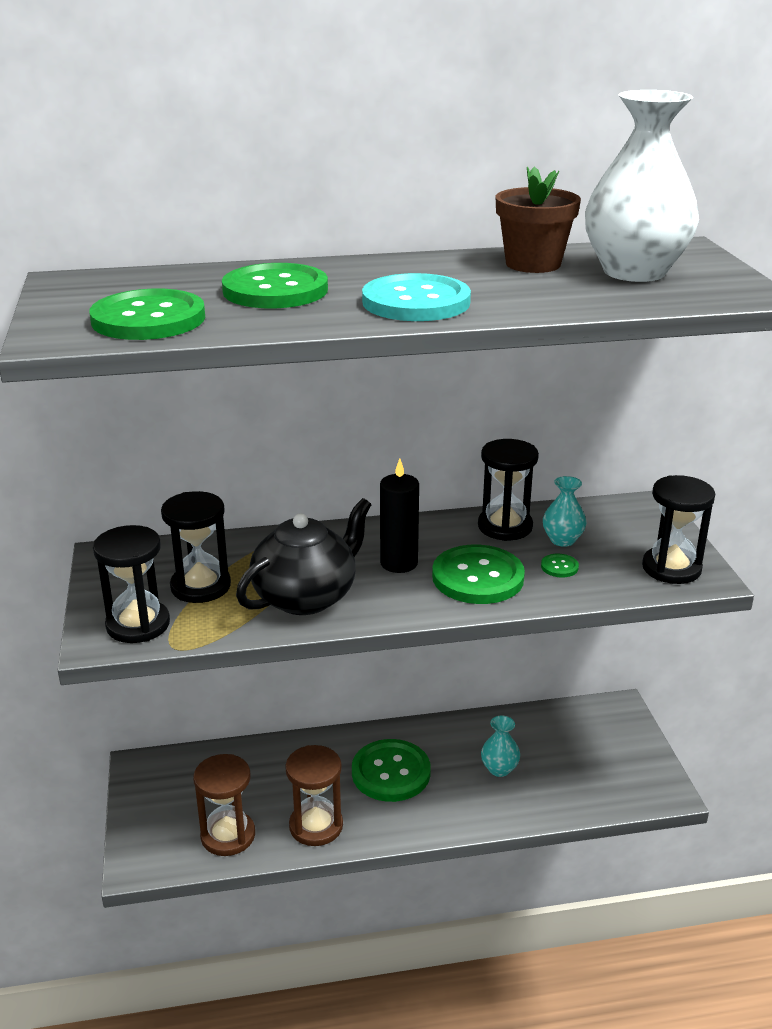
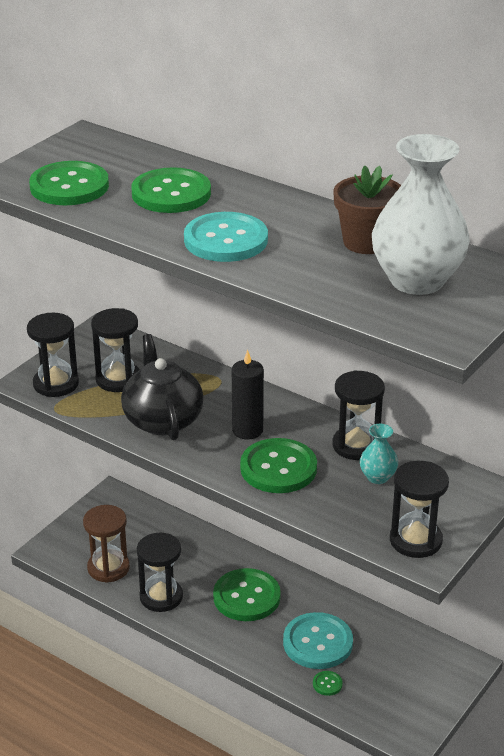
camera: 45 degrees right, 5 degrees up
(306, 596) = (162, 420): black teapot -> black teapot turned 105 degrees counterclockwise
(316, 826) = (161, 597): brown hourglass -> black hourglass
(499, 769) = (317, 643): turquoise vase -> turquoise button
(559, 567) = (342, 493): green button -> green button (327, 684)

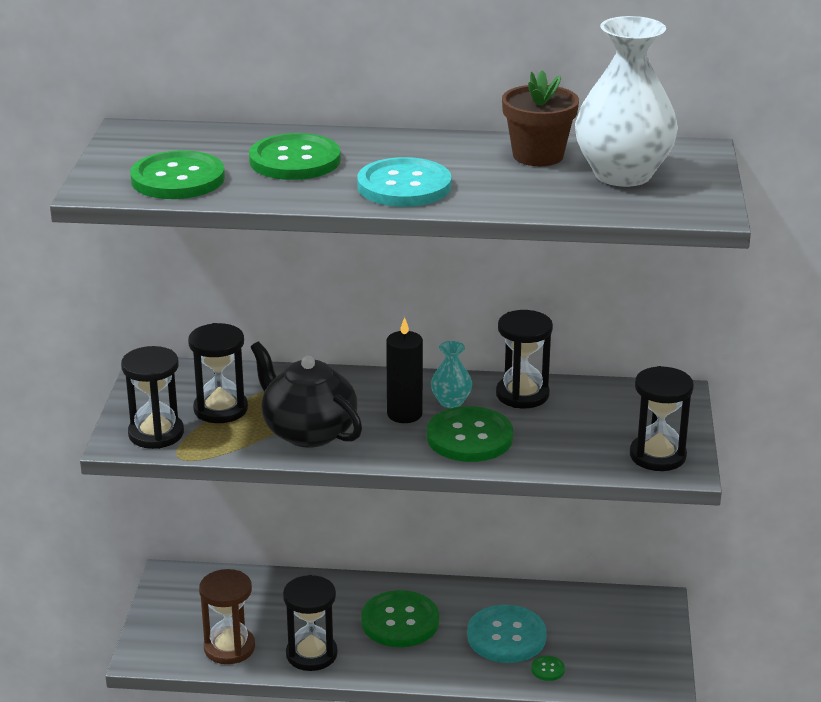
camera: 30 degrees left, 5 degrees down
(377, 477) = (570, 415): turquoise vase -> turquoise vase (451, 402)

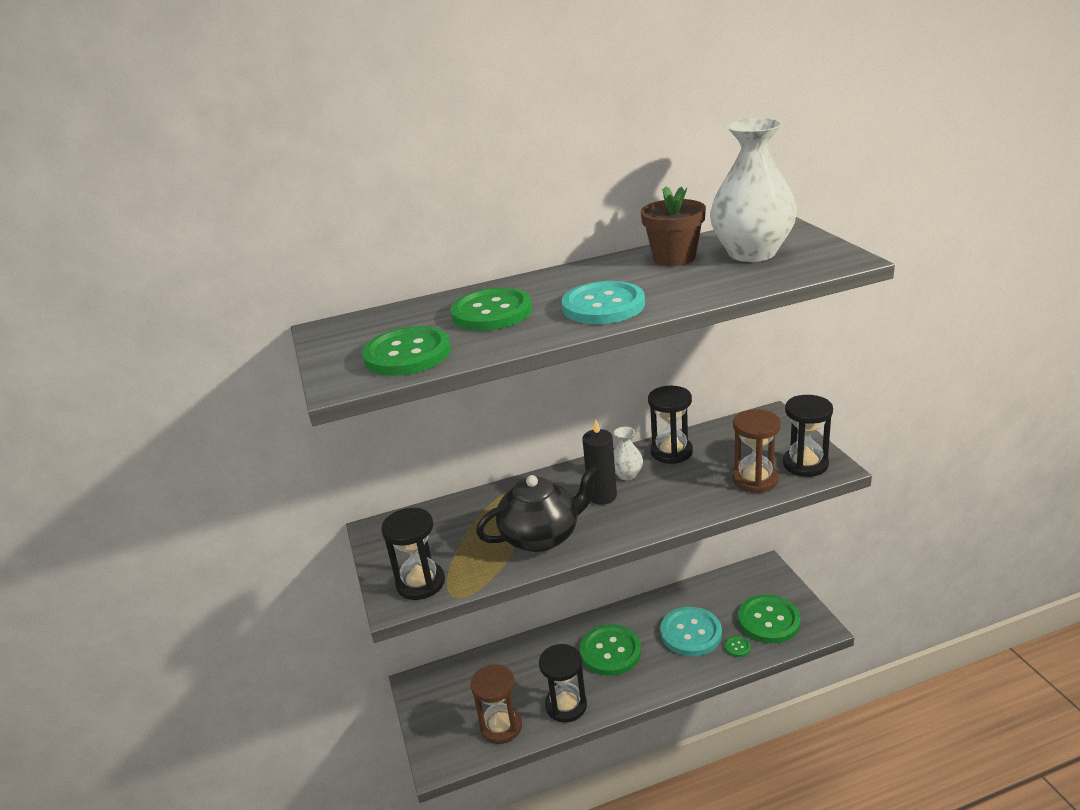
camera: 20 degrees left, 0 degrees up
(220, 409) = (458, 542): black hourglass -> none
(308, 431) = (542, 536): black teapot -> black teapot turned 135 degrees clockwise
(451, 402) = (627, 474): turquoise vase -> white vase
(469, 437) = (665, 497): green button -> green button (768, 620)
(584, 452) = (755, 479): none -> brown hourglass

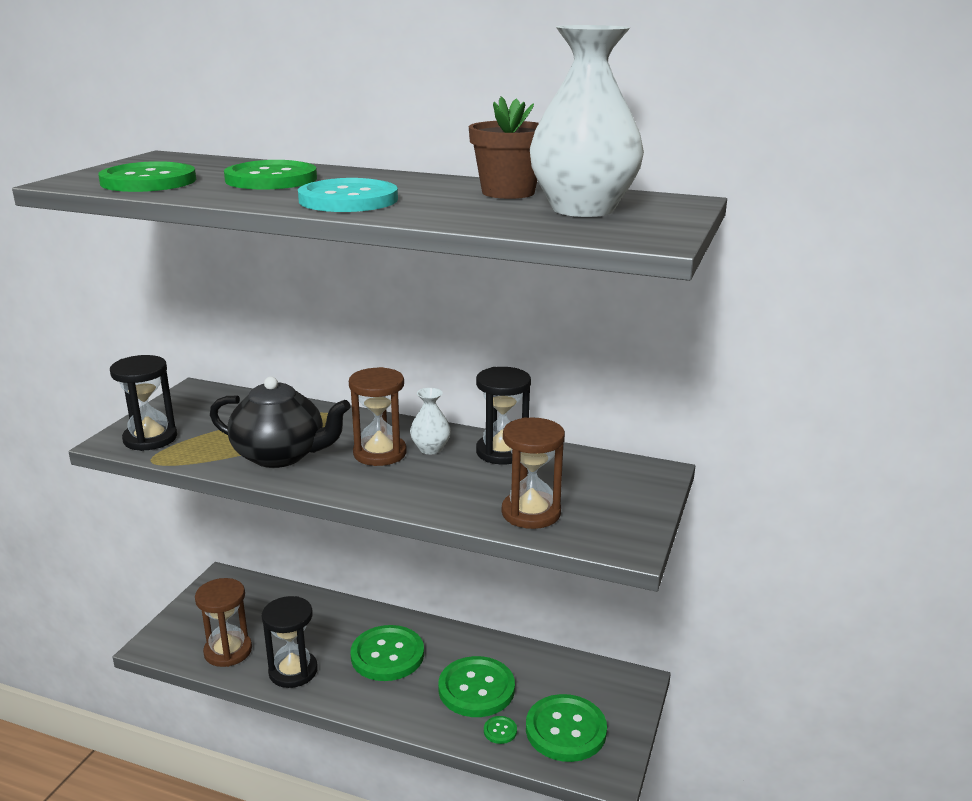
camera: 35 degrees right, 5 degrees down
(602, 496) = (380, 453): black candle -> brown hourglass
(691, 633) = (476, 689): turquoise button -> green button
(805, 464) = (606, 528): black hourglass -> none

